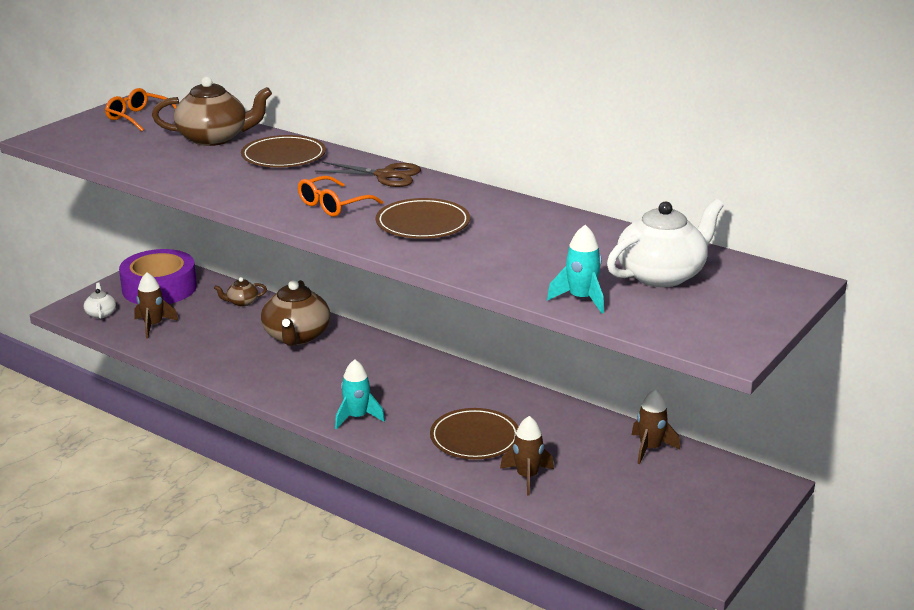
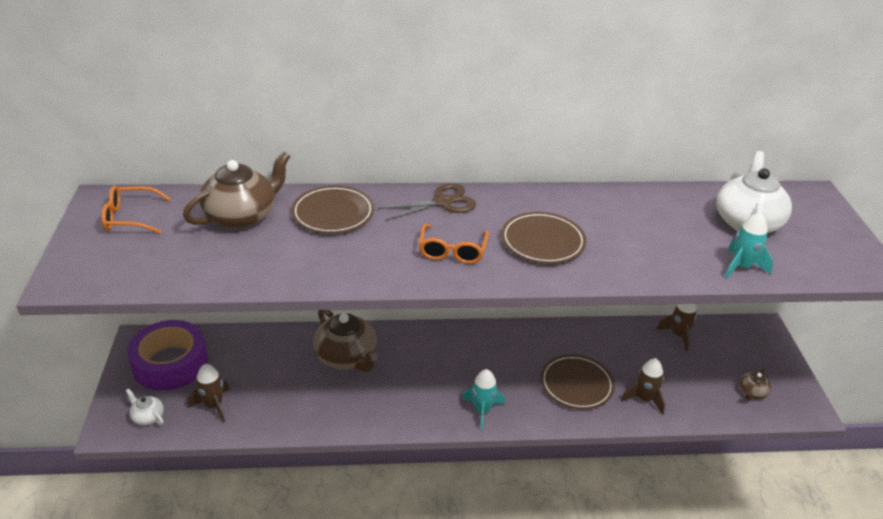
camera: 40 degrees left, 10 degrees up
(241, 302) = (261, 344): brown teapot -> brown teapot (752, 393)

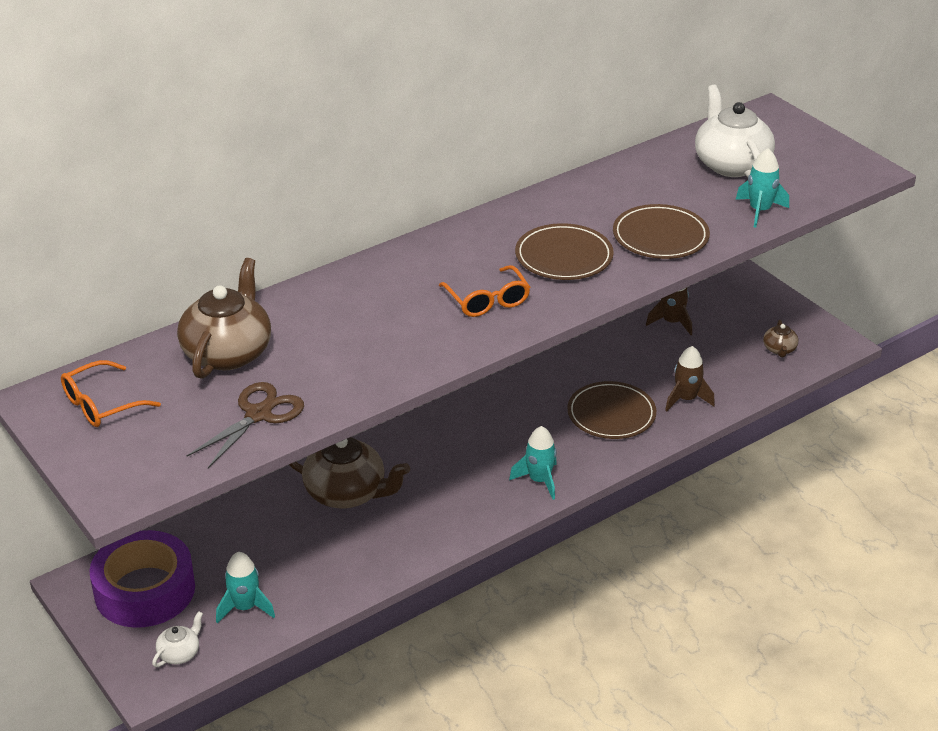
camera: 30 degrees left, 0 degrees up
(147, 417) = (179, 653): white teapot -> white teapot turned 120 degrees clockwise
(213, 405) = (245, 607): brown rocket -> turquoise rocket
(333, 213) = (324, 311): brown plate -> brown plate (660, 236)
(442, 202) = (426, 255): brown scissors -> brown scissors (258, 415)

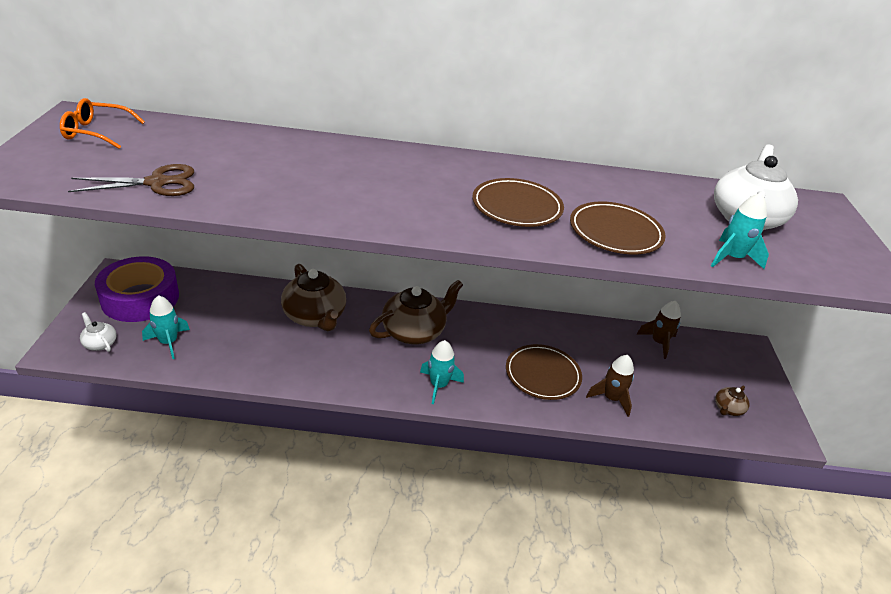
camera: 35 degrees right, 0 degrees up
(179, 653) = (100, 343): white teapot -> white teapot turned 120 degrees counterclockwise
(228, 352) = (210, 145): brown teapot -> brown teapot (414, 331)
(487, 300) = (417, 202): orange glasses -> none

